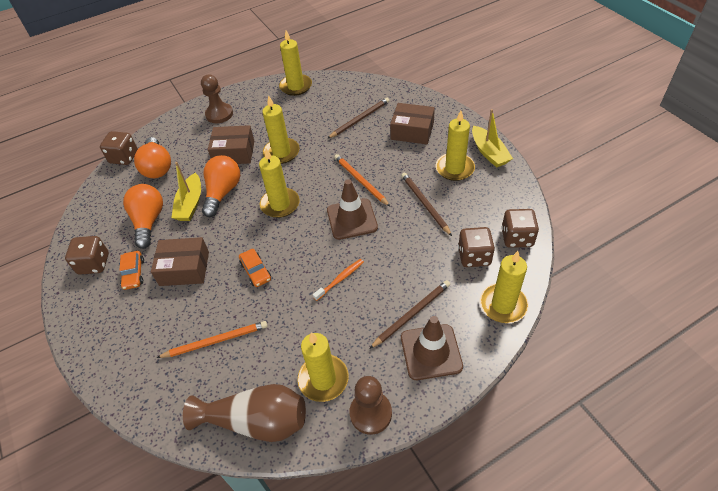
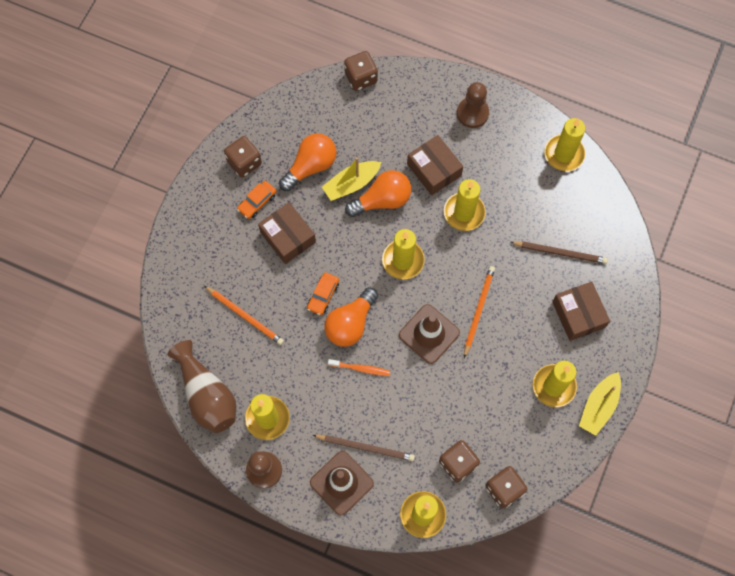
camera: 50 degrees right, 20 degrees up
(157, 167) = (370, 118): orange light bulb -> orange light bulb (350, 323)
(425, 204) = (489, 386): brown pencil -> none

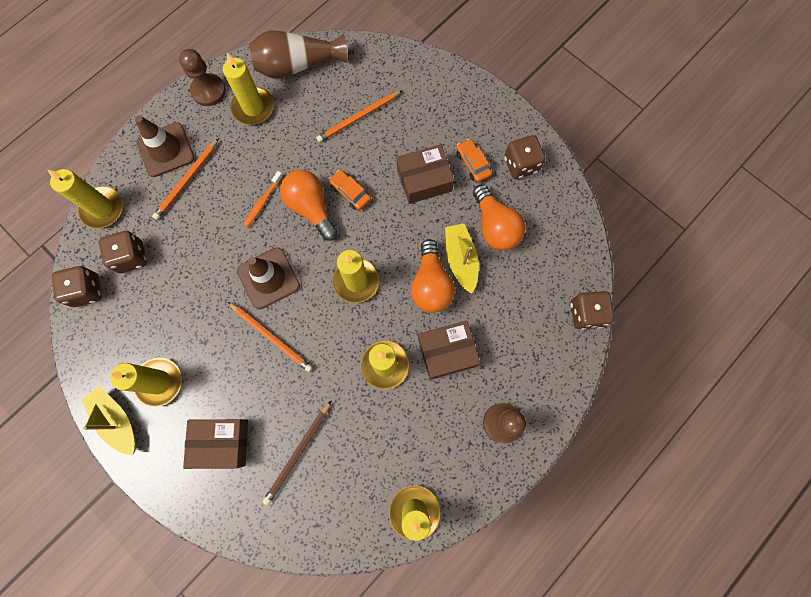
camera: 110 degrees right, 5 degrees up
(365, 447) = (187, 181): brown pencil -> orange pencil

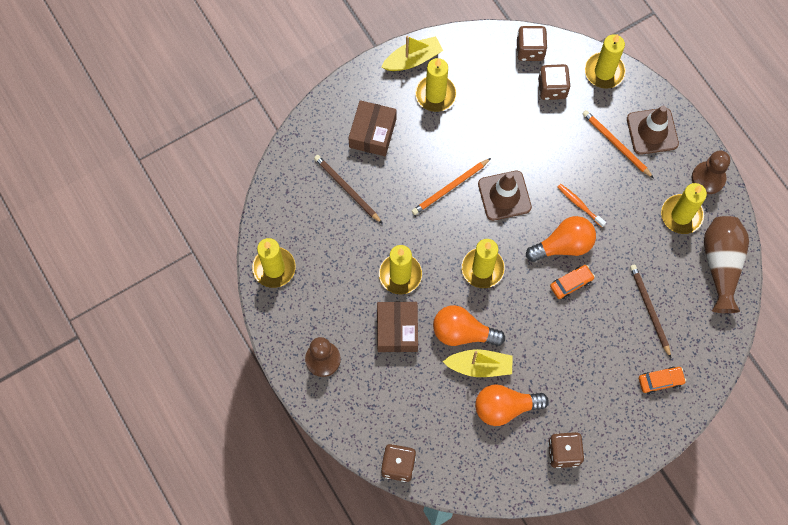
camera: 105 degrees right, 5 degrees down
(358, 118) = (649, 309): orange pencil -> brown pencil
(424, 180) = (568, 355): brown box -> none
(473, 163) = (575, 406): orange car -> orange car (660, 381)

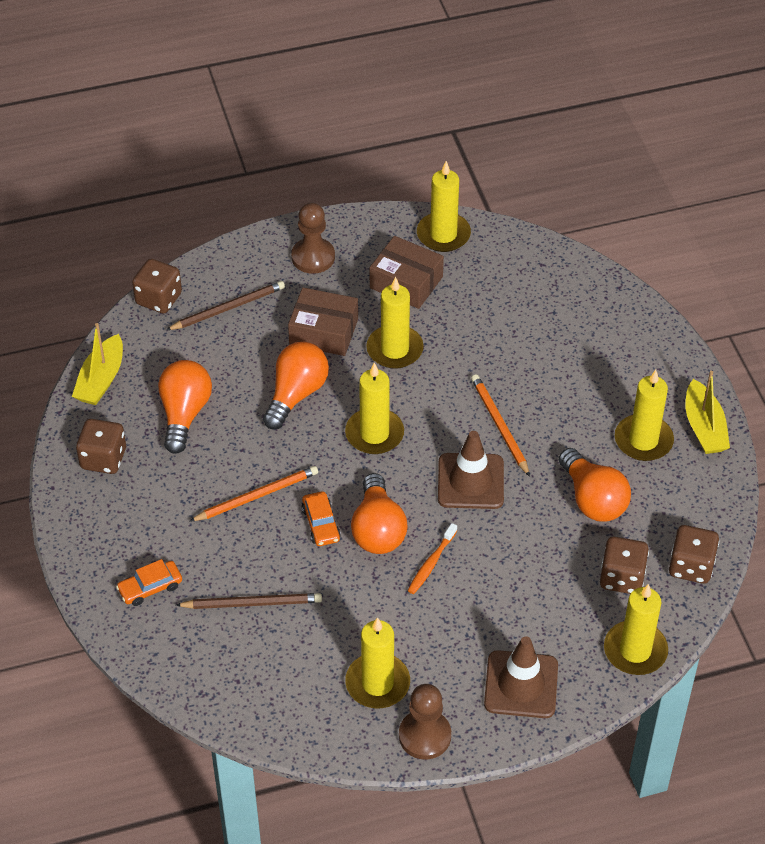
camera: 105 degrees right, 20 degrees down
(347, 189) = (528, 321): brown pencil -> brown pencil (228, 308)
(372, 133) = (601, 362): brown box -> brown box (406, 282)
(479, 366) = (246, 401): yellow boat -> yellow boat (101, 379)
(495, 117) = (592, 499): none -> orange light bulb
(579, 205) = (431, 563): orange toothbrush -> orange toothbrush turned 150 degrees clockwise
(616, 144) = (512, 632): orange pencil -> orange pencil (257, 496)
(660, 381) = (150, 587): orange car -> orange car turned 60 degrees clockwise
(721, 265) = (286, 710): brown vase -> none

